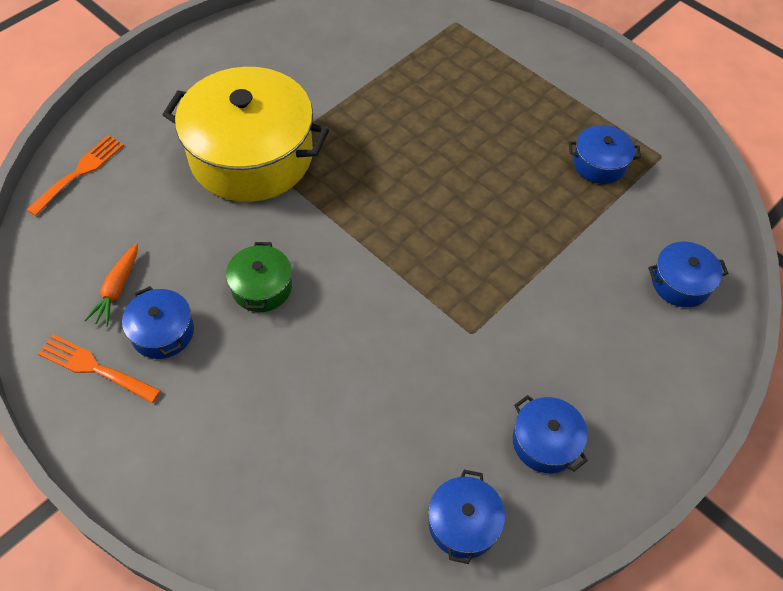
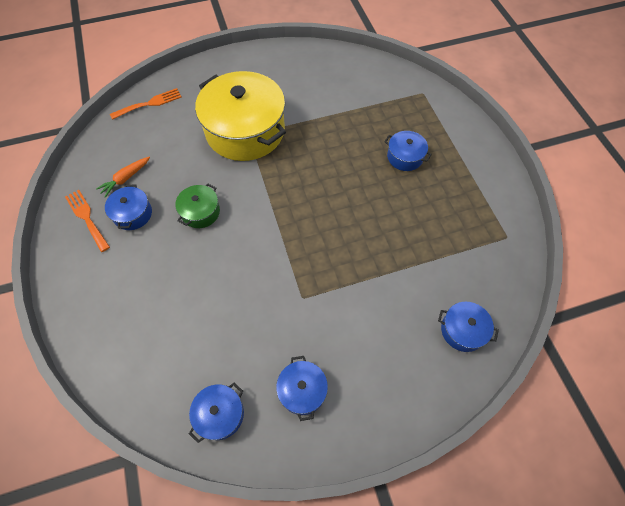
camera: 30 degrees right, 5 degrees up
(599, 164) = (458, 224): blue pot -> blue pot (405, 157)

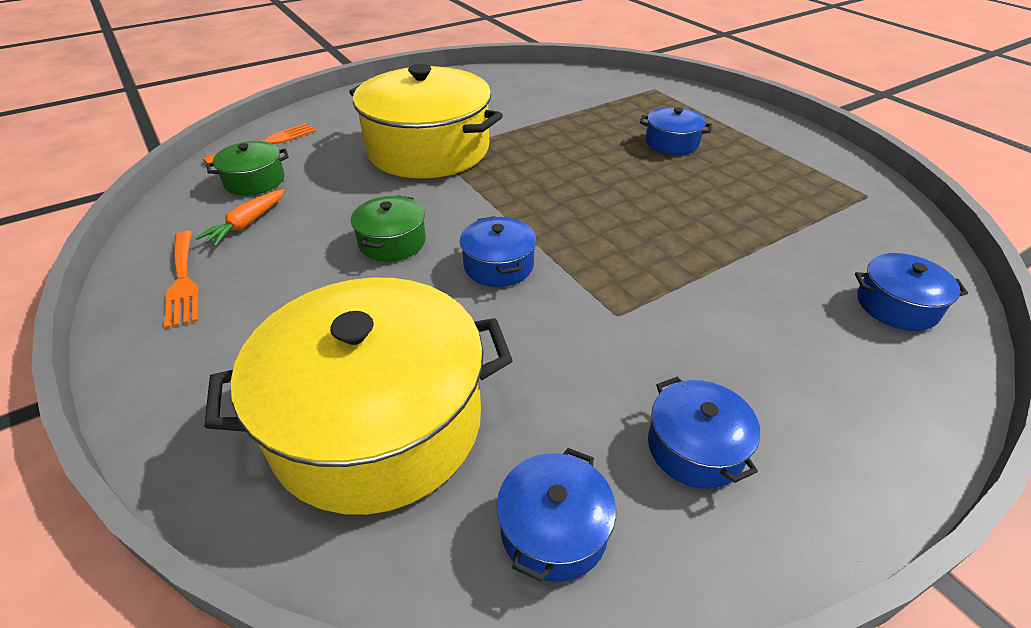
camera: 15 degrees left, 20 degrees down
(86, 218) = (183, 281): orange fork -> orange fork turned 150 degrees counterclockwise
(132, 214) = (270, 263): blue pot -> blue pot (498, 265)
(136, 140) = (254, 181): none -> green pot
(161, 336) = (377, 422): none -> yellow pot

